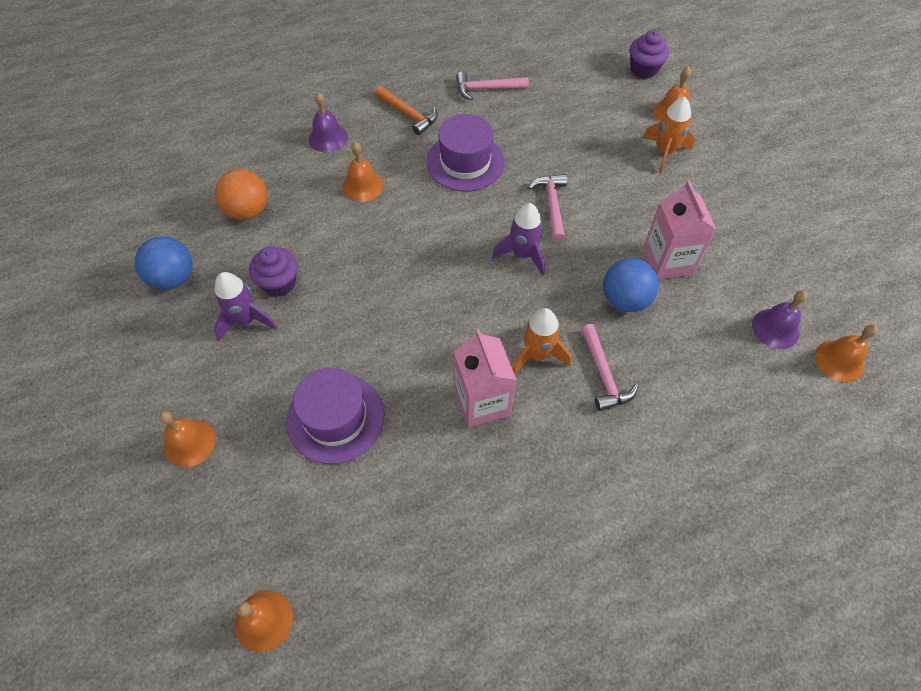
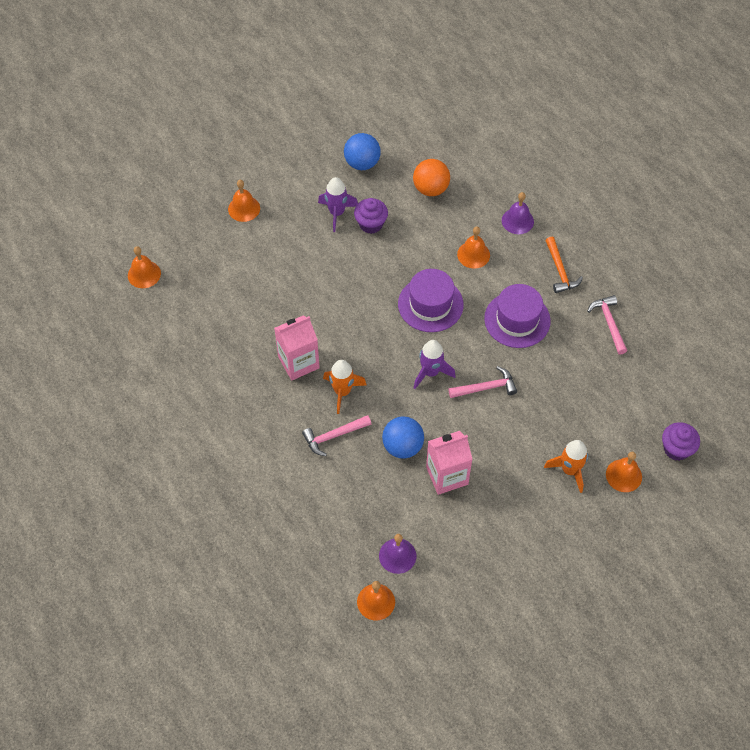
camera: 80 degrees right, 0 degrees up
(335, 418) = (273, 280): purple hat -> purple hat (430, 304)
(409, 114) = (560, 271): orange hammer -> orange hammer turned 45 degrees counterclockwise

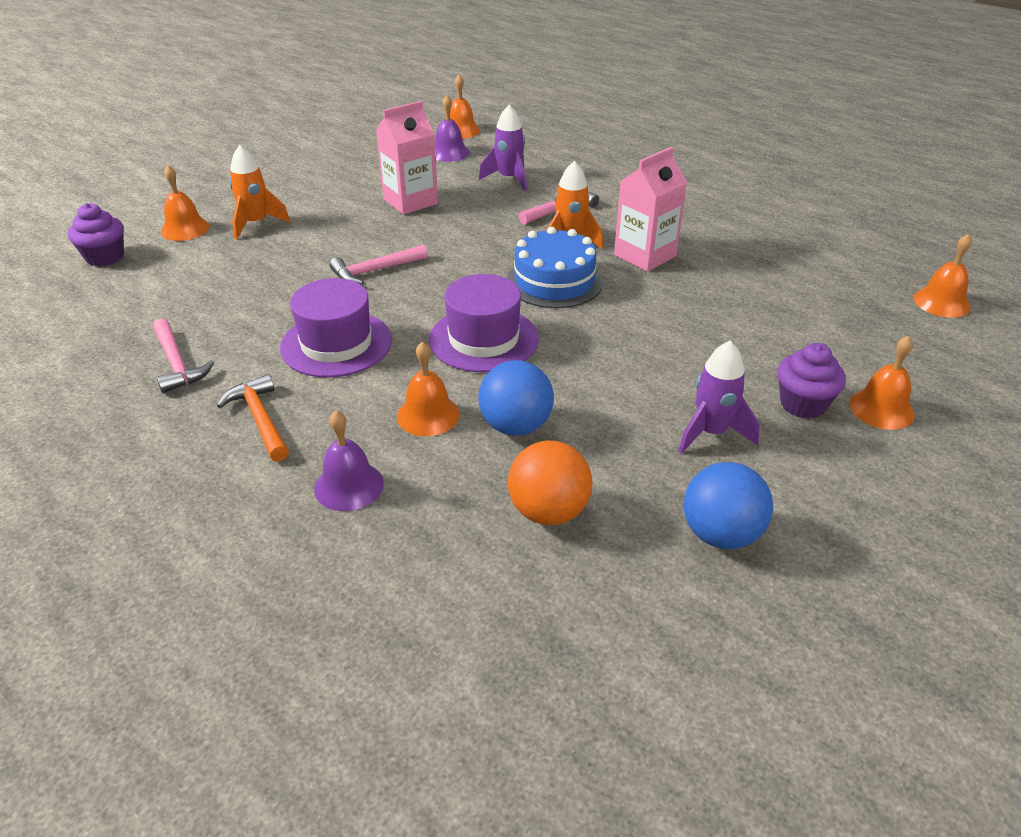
camera: 165 degrees right, 20 degrees down
(370, 348) = (554, 281): none -> blue cake
(371, 224) = (637, 427): purple cupcake -> purple cupcake (803, 404)
(402, 446) = (472, 213): blue ball -> blue ball (515, 426)
(430, 372) = (458, 273): purple rocket -> purple rocket (509, 179)

